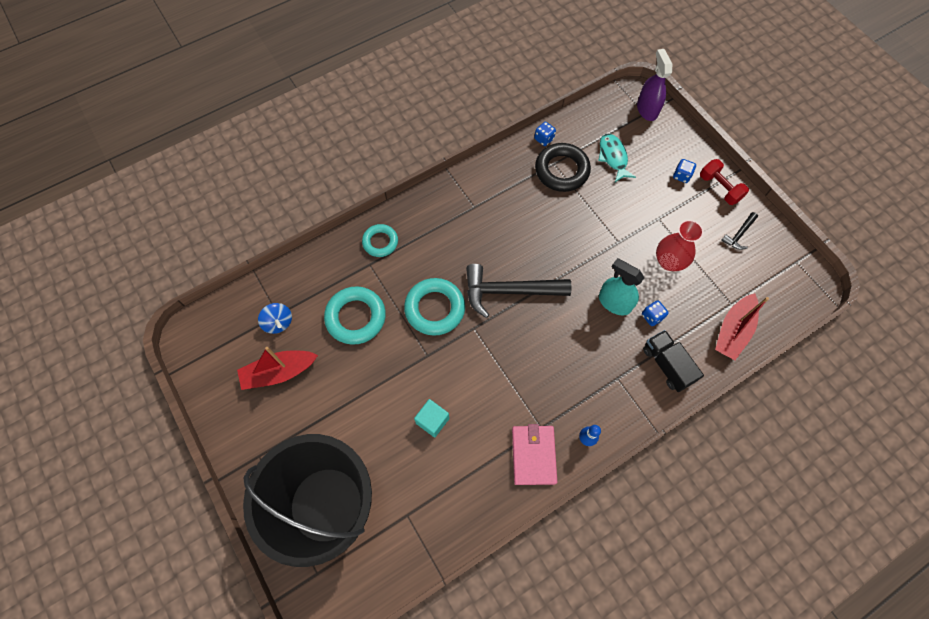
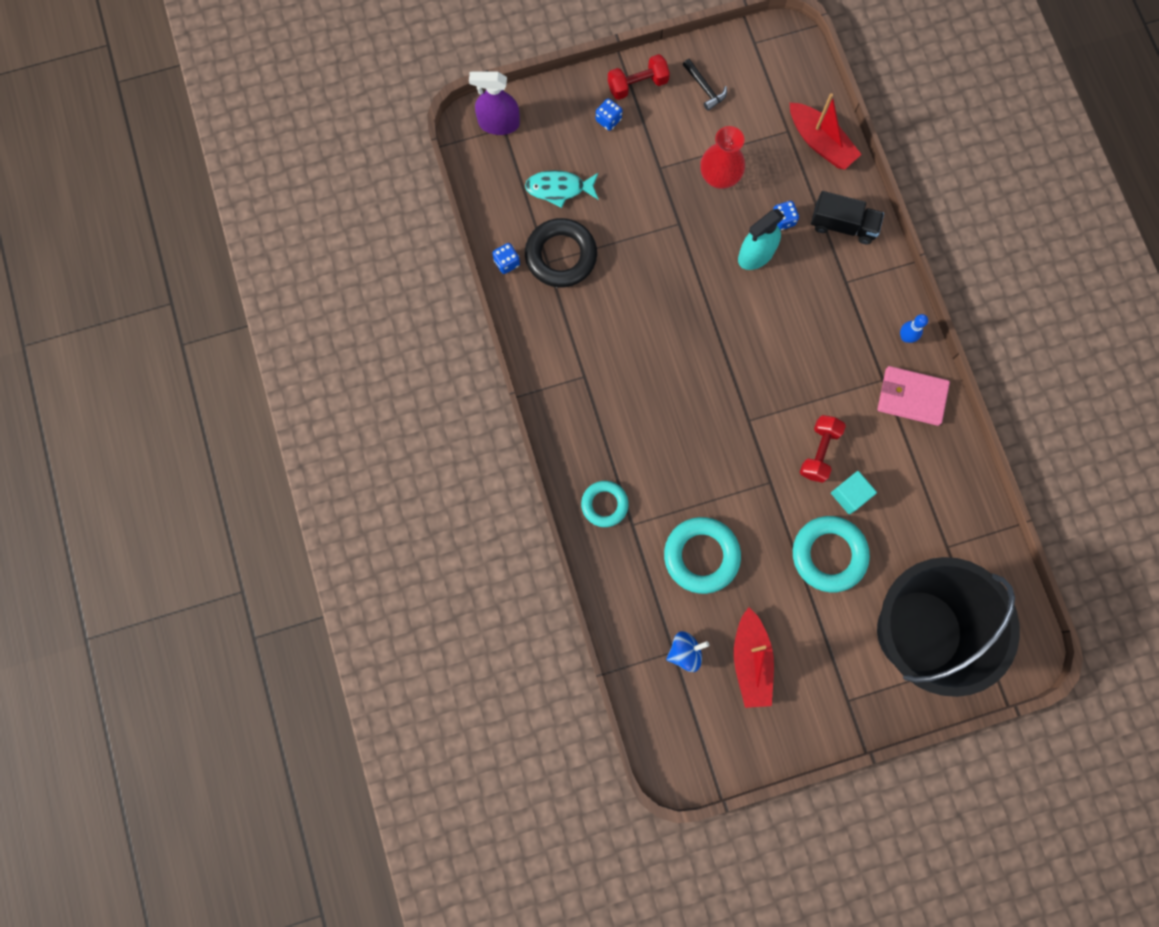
camera: 75 degrees left, 10 degrees up
(435, 309) = (713, 459): turquoise ring -> turquoise ring (829, 555)
(463, 388) = (819, 452): none -> red dumbbell
(509, 291) = (711, 367): black hammer -> none
(667, 365) = (843, 225): black truck -> black truck turned 150 degrees counterclockwise

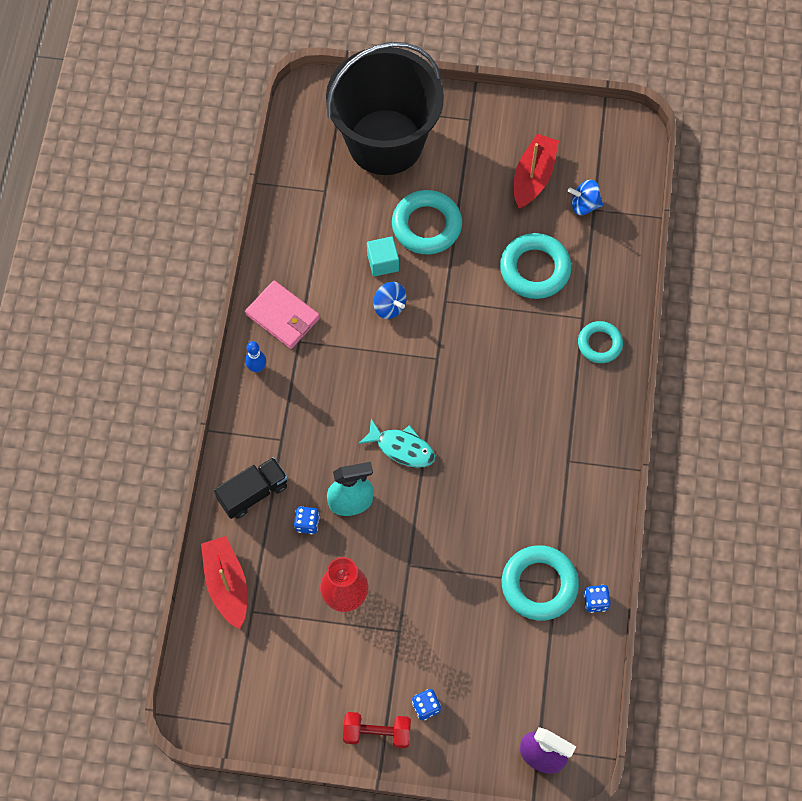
camera: 155 degrees left, 10 degrees down
(559, 188) = (510, 655): turquoise fish -> turquoise fish (401, 448)
(561, 256) = (539, 585): black ring -> turquoise ring
(704, 88) = (310, 696): black hammer -> none
(819, 452) = (389, 307): red dumbbell -> blue spinning top
(843, 225) = (253, 493): black truck -> black truck turned 105 degrees clockwise

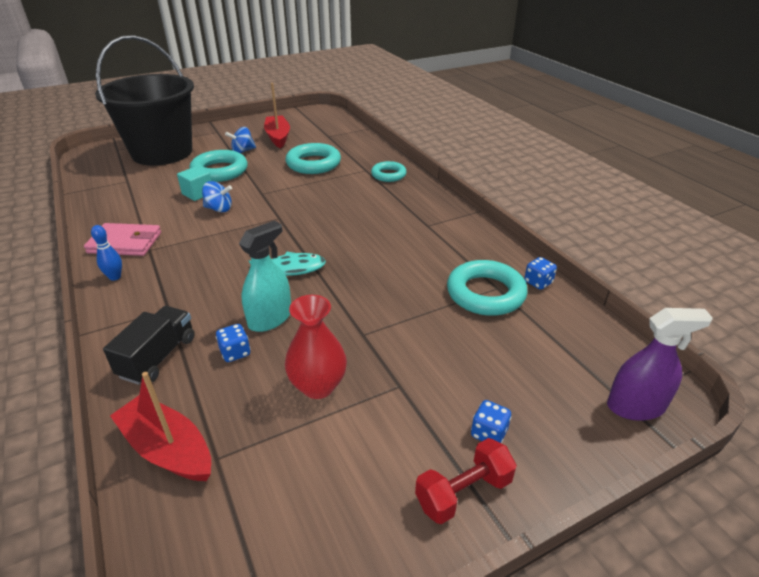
camera: 35 degrees left, 30 degrees down
(584, 205) = (320, 136): blue spinning top -> blue spinning top (243, 151)

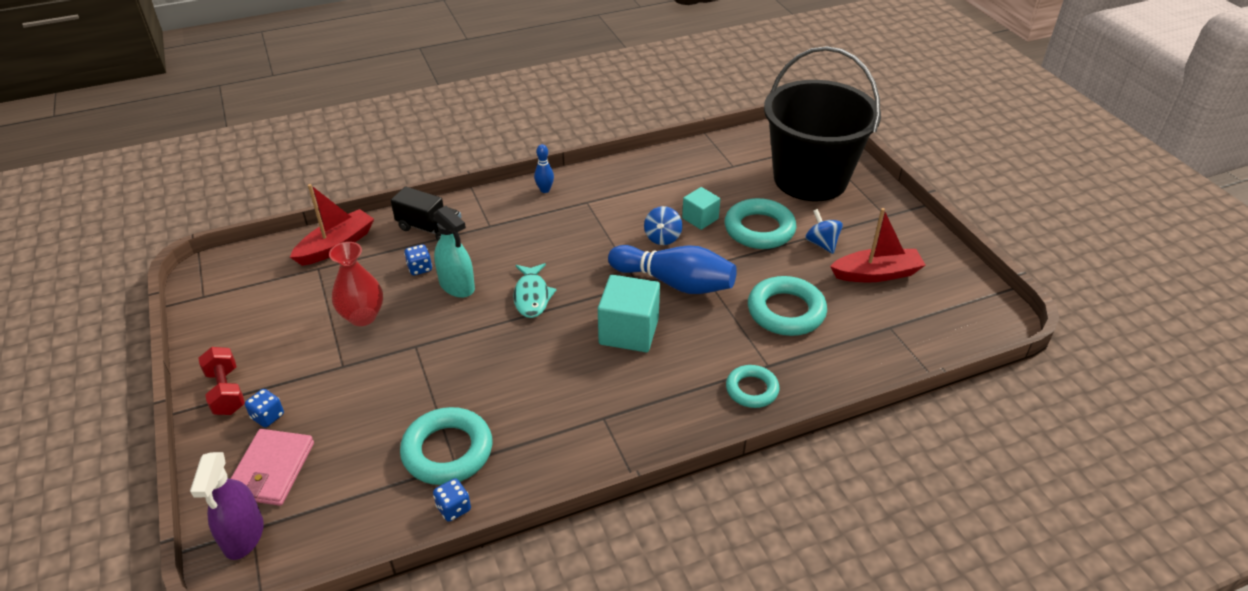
camera: 95 degrees right, 5 degrees up
(125, 243) = (601, 186): pink wallet -> pink wallet (271, 470)
(279, 202) = (675, 283): none -> blue bowling pin
(336, 219) = (629, 331): none -> turquoise cube

